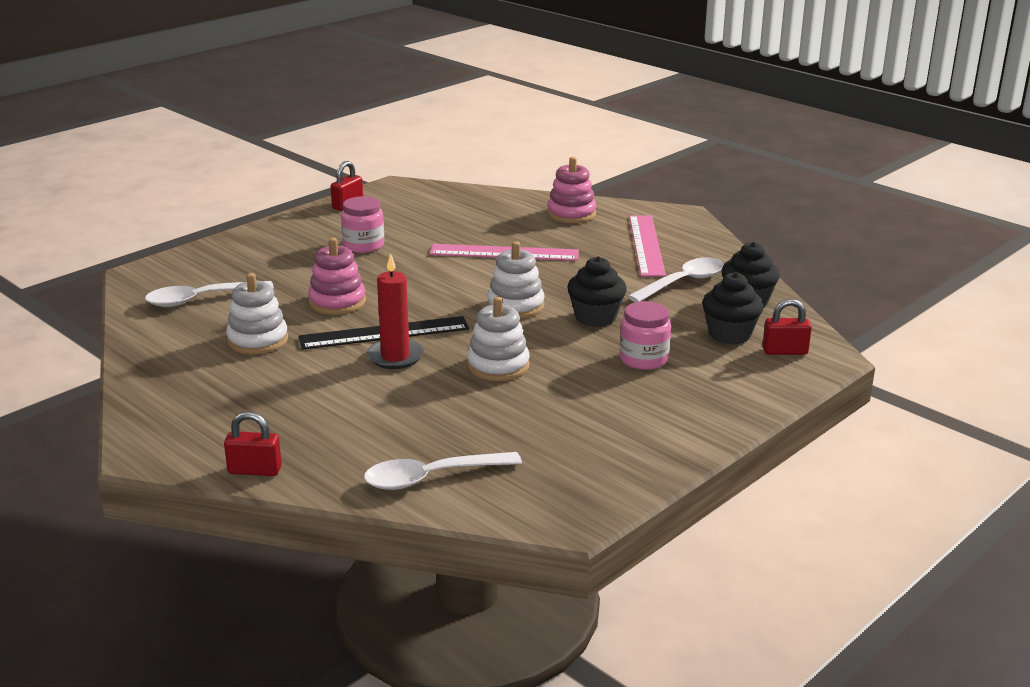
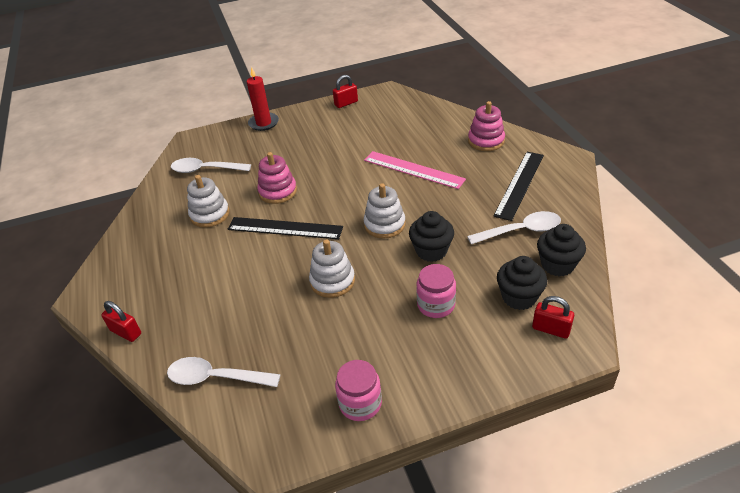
camera: 30 degrees right, 15 degrees up
(363, 245) = (329, 143): pink jar -> pink jar (360, 403)
(395, 357) = (276, 253): red candle -> red candle (263, 123)
(647, 245) = (520, 184): pink ruler -> black ruler

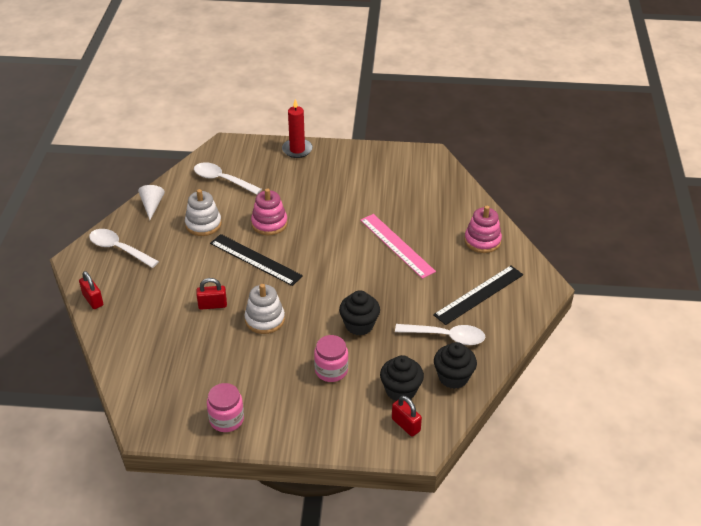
camera: 20 degrees right, 0 degrees up
(144, 215) = (152, 205): none -> white cone
(216, 378) = (138, 360): white spoon -> white spoon (119, 249)
(346, 103) = (383, 154): red padlock -> red padlock (212, 305)
(384, 224) = (337, 287): white stacking toy -> none

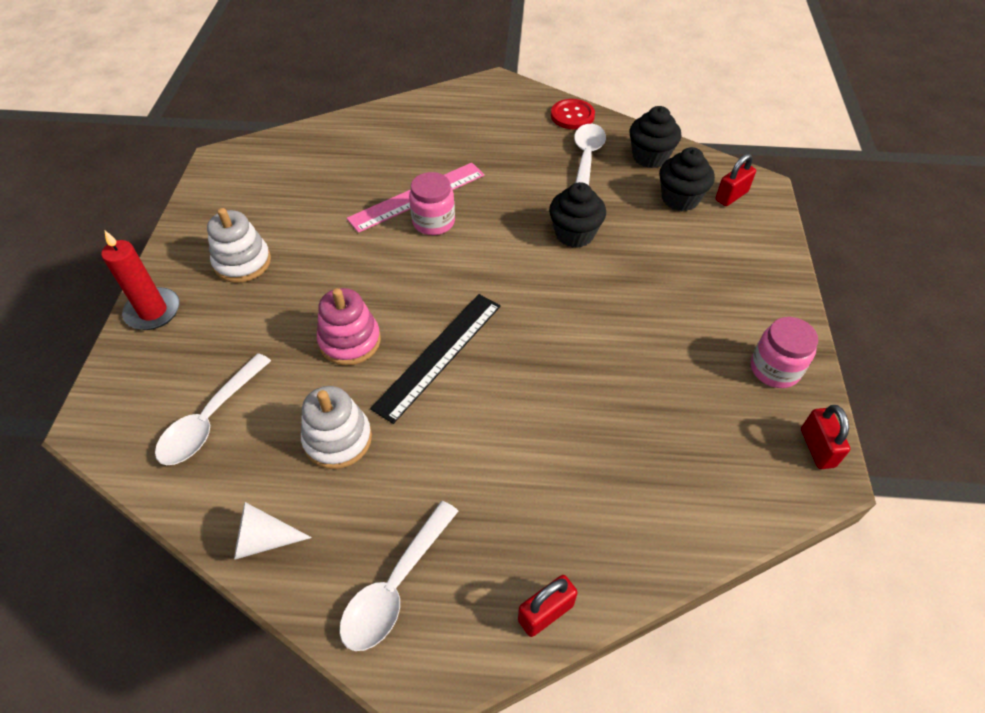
camera: 90 degrees left, 10 degrees up
(212, 305) = (547, 406): red padlock -> red padlock (817, 448)
(265, 319) = (574, 336): white stacking toy -> white stacking toy (242, 262)
(331, 370) = (660, 261): pink jar -> pink jar (433, 222)
(479, 295) = (512, 130): black ruler -> none
(482, 241) = (415, 122): pink stacking toy -> none
(504, 331) = (572, 116): none -> red button

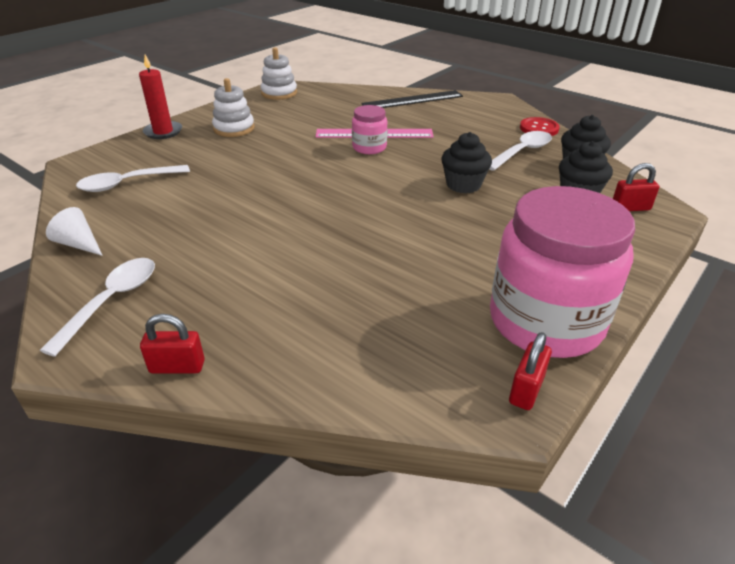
camera: 35 degrees right, 15 degrees down
(338, 439) = (177, 220): white stacking toy -> white stacking toy (279, 93)
(350, 341) = (245, 181): pink stacking toy -> none
(395, 586) = (112, 301): white spoon -> white spoon turned 135 degrees clockwise
(438, 355) = (288, 207): black ruler -> black ruler (412, 100)
(774, 369) = (545, 321): pink jar -> pink jar, size x2.13

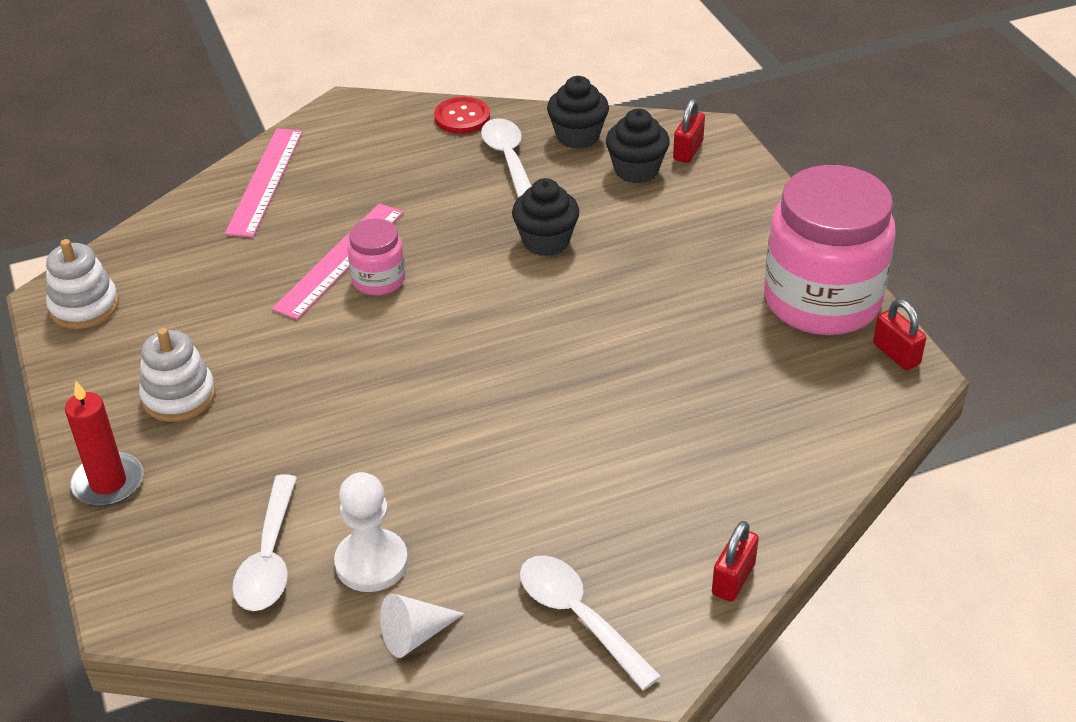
camera: 60 degrees left, 5 degrees up
(135, 213) = (371, 563): none -> white pawn
(412, 100) = (265, 181): black ruler -> pink ruler

